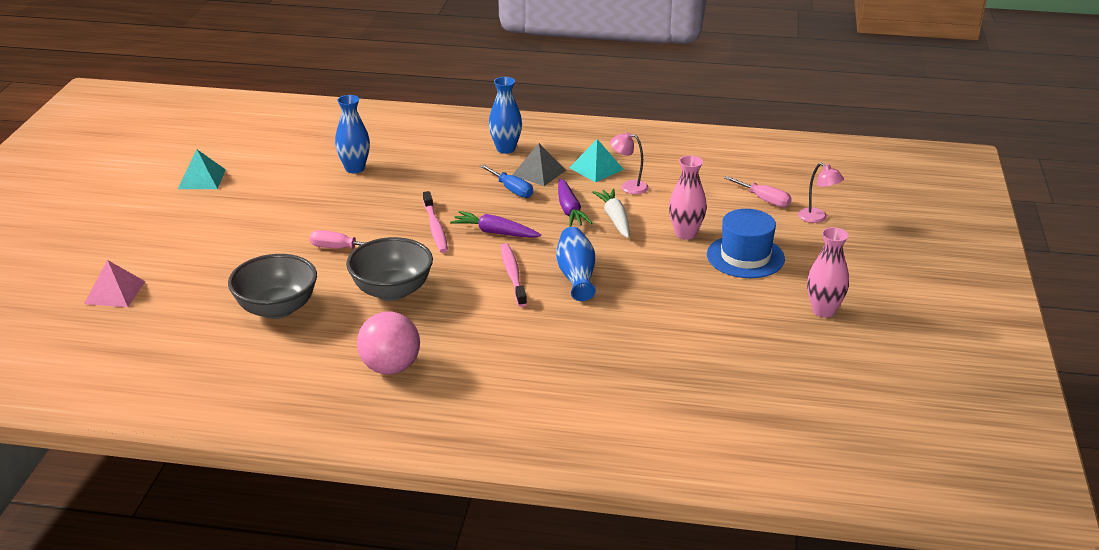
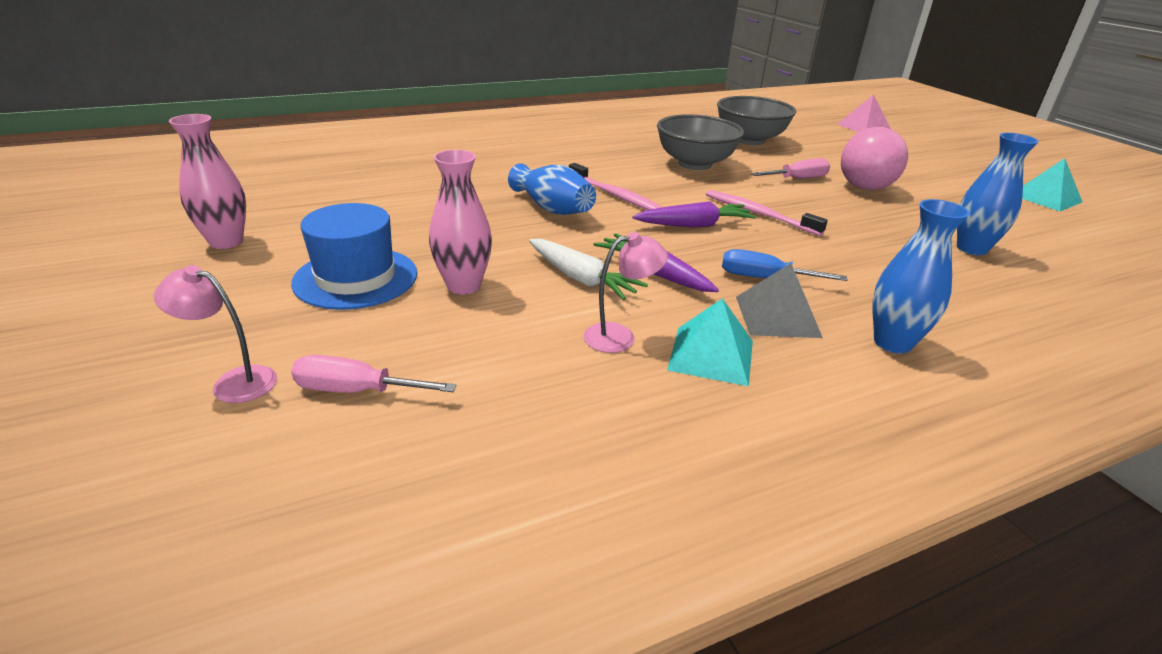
camera: 145 degrees right, 0 degrees up
(390, 367) = (614, 131): pink ball -> pink ball (864, 187)

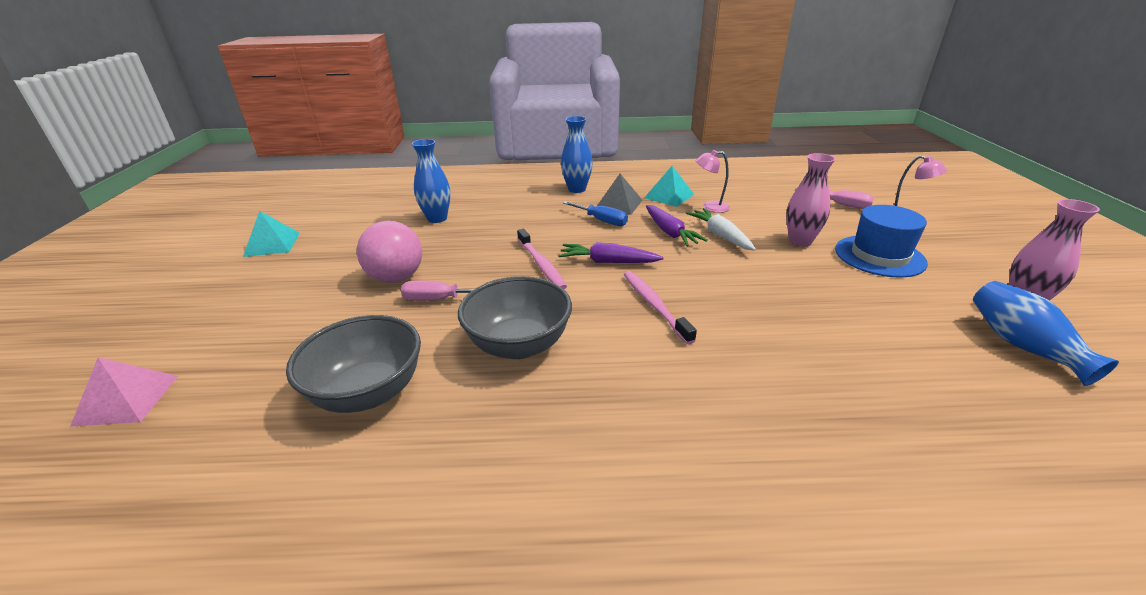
camera: 155 degrees left, 0 degrees up
(552, 209) = (725, 297): blue vase -> blue vase (1022, 346)

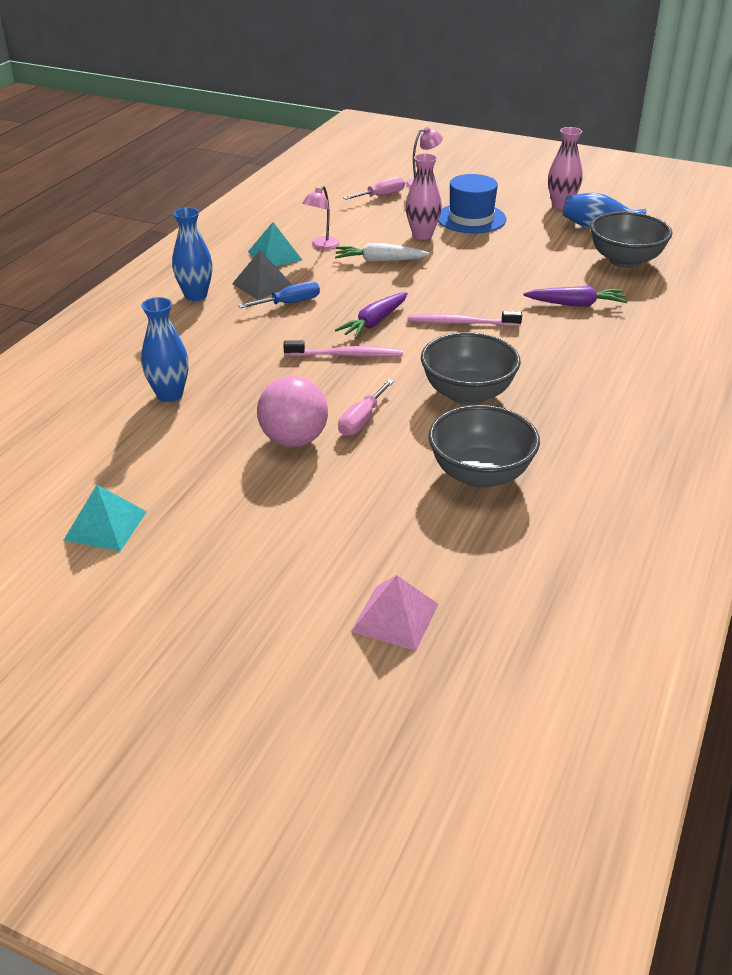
camera: 65 degrees left, 5 degrees up
(670, 232) = (350, 279): purple carrot -> purple carrot (575, 304)
(970, 392) = (625, 261): none -> grey bowl

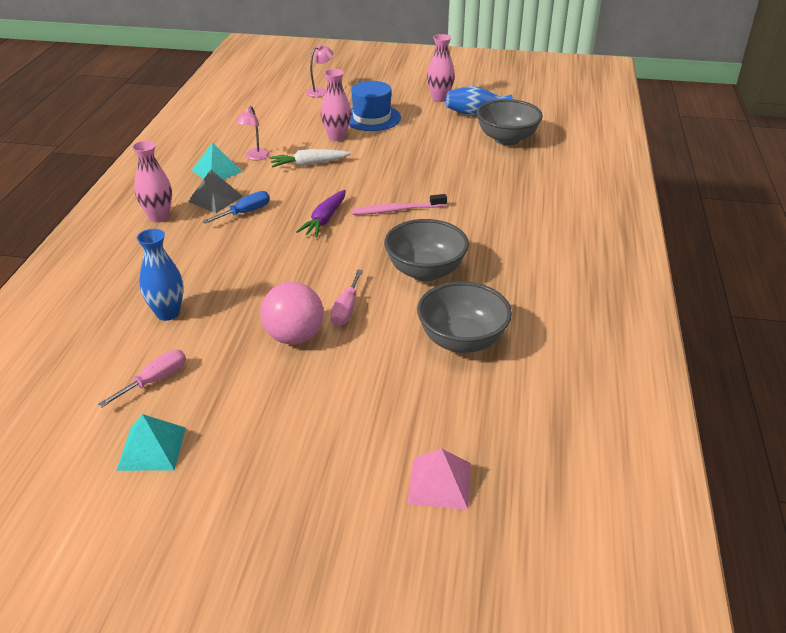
camera: 15 degrees left, 0 degrees up
(196, 296) = (159, 217): blue vase -> pink vase
(346, 355) = (311, 252): pink toothbrush -> none
(381, 196) = (290, 107): pink screwdriver -> pink screwdriver (155, 380)
(575, 304) = (482, 181): purple carrot -> none

